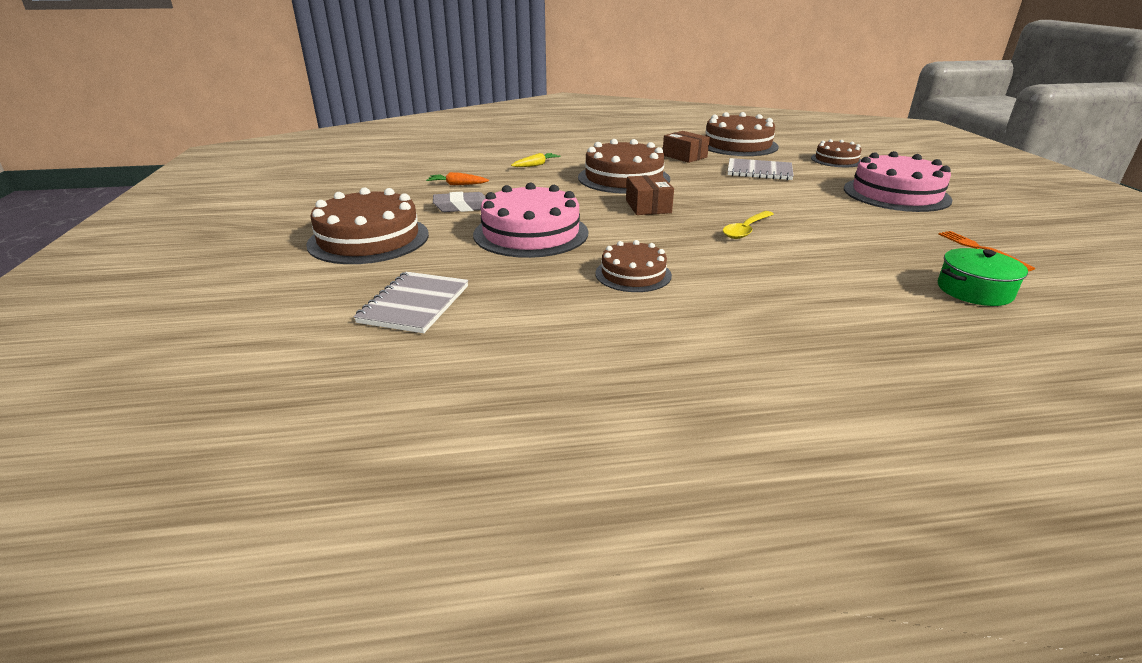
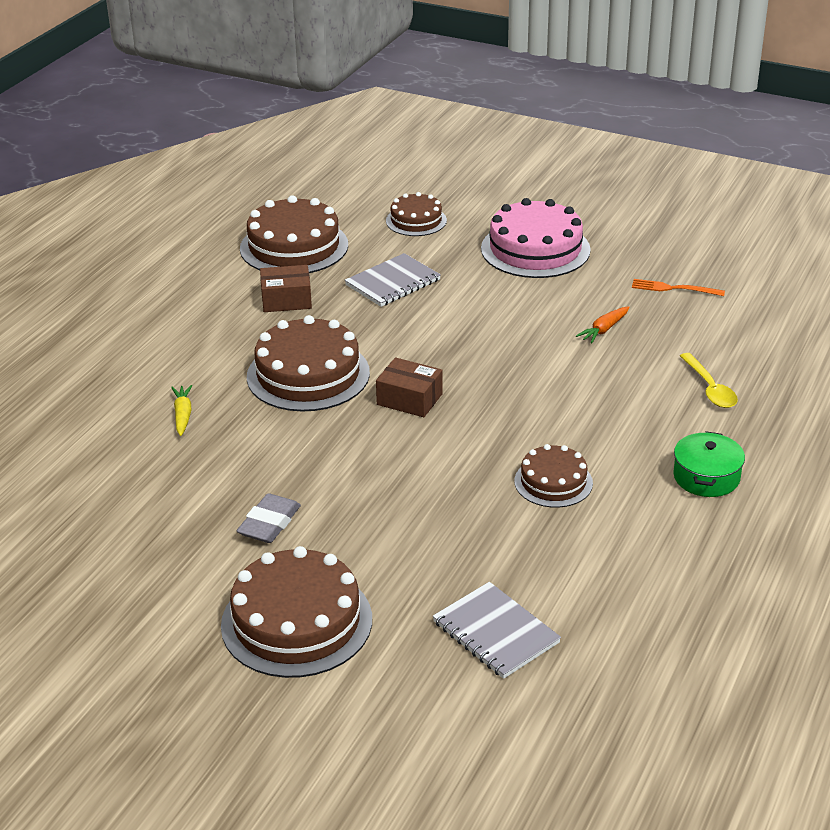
camera: 55 degrees left, 5 degrees up
(457, 185) = (183, 501): orange carrot -> orange carrot (604, 330)
(531, 233) = (400, 503): pink cake -> none
(746, 230) = (526, 374): yellow spoon -> yellow spoon (710, 388)
(974, 290) = (728, 339): green pot -> green pot (706, 477)

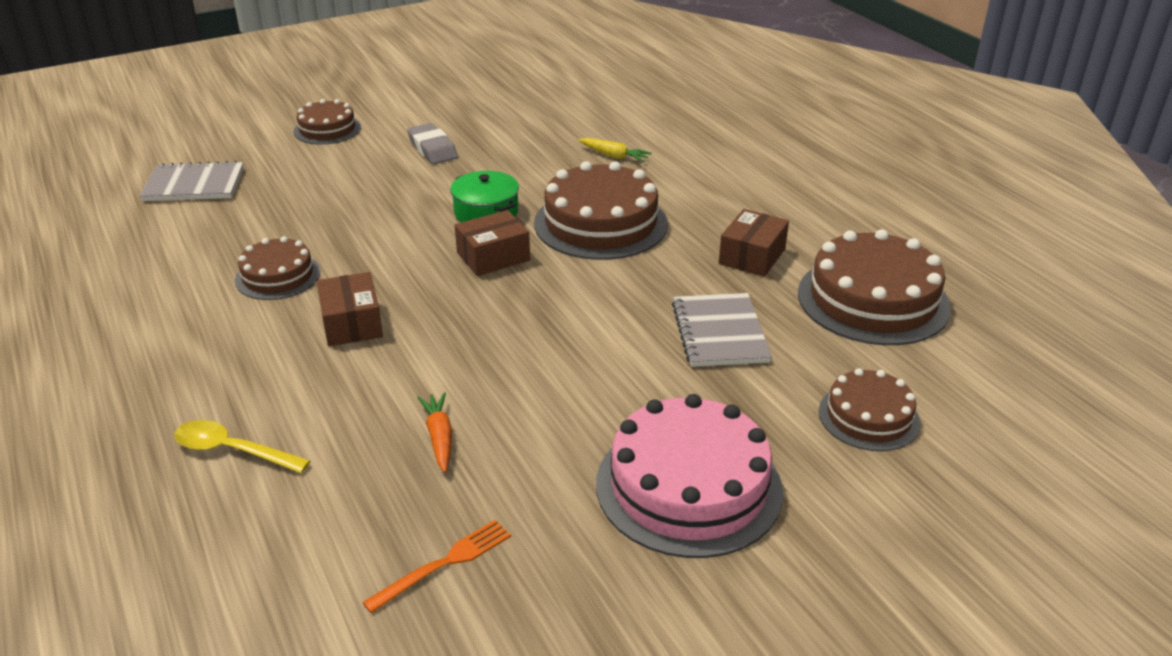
camera: 125 degrees right, 0 degrees up
(296, 622) = (327, 129): brown cake -> brown cake, size x0.58
(557, 415) = (351, 323): none -> brown box
(706, 477) = (141, 360): green pot -> green pot (486, 212)

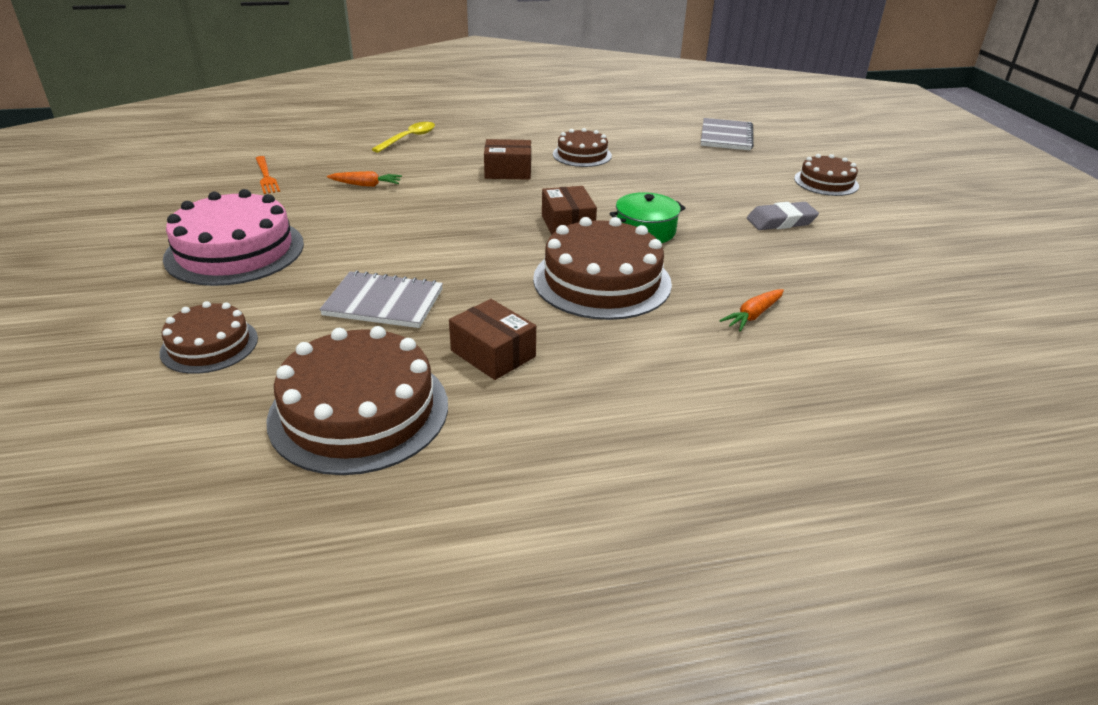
camera: 105 degrees right, 0 degrees up
(614, 156) = (753, 315): yellow carrot -> orange carrot

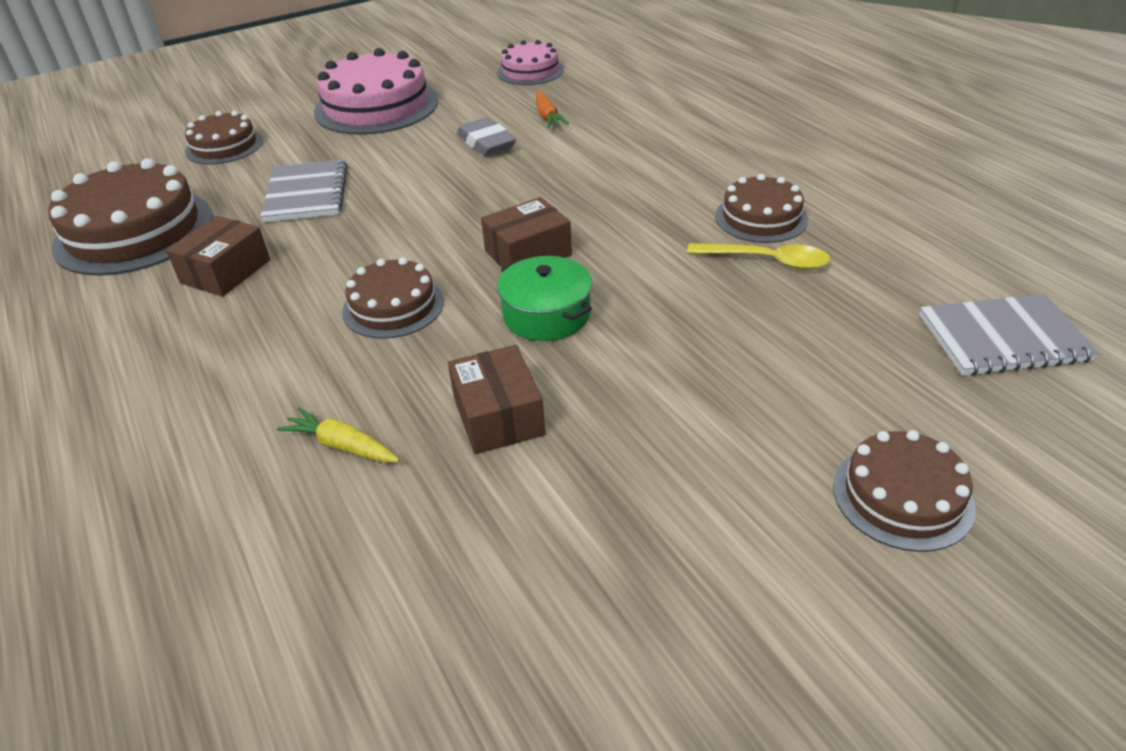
camera: 75 degrees right, 5 degrees up
(266, 176) = (530, 71): orange fork -> pink cake
(409, 138) = (692, 102): yellow spoon -> yellow spoon (767, 261)
(508, 171) = (653, 180): brown box -> brown box (498, 416)
(602, 281) = (393, 306): brown cake -> brown cake, size x0.58
(753, 315) = (342, 446): orange carrot -> yellow carrot
(781, 221) = (667, 447): grey eraser -> grey eraser (486, 143)

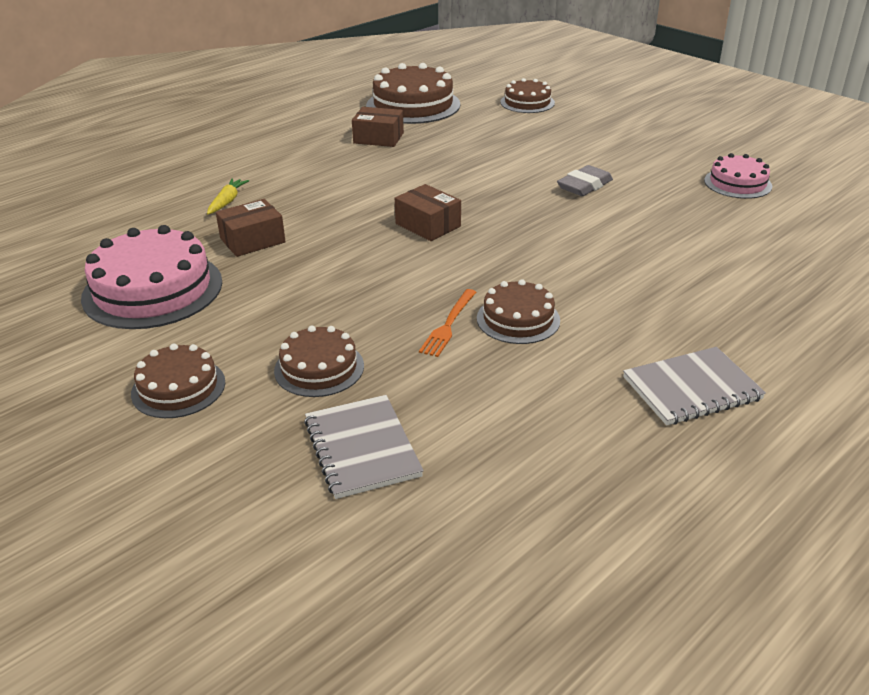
camera: 75 degrees right, 5 degrees down
(306, 194) = (476, 140): grey notebook -> grey notebook (691, 388)
(376, 106) = (620, 136): pink cake -> pink cake (153, 289)
(393, 306) = (354, 191): brown cake -> brown cake (319, 368)
(546, 314) = (355, 241): green pot -> none
(547, 117) = (648, 203): orange carrot -> none
(767, 261) = (448, 325): yellow spoon -> orange fork

